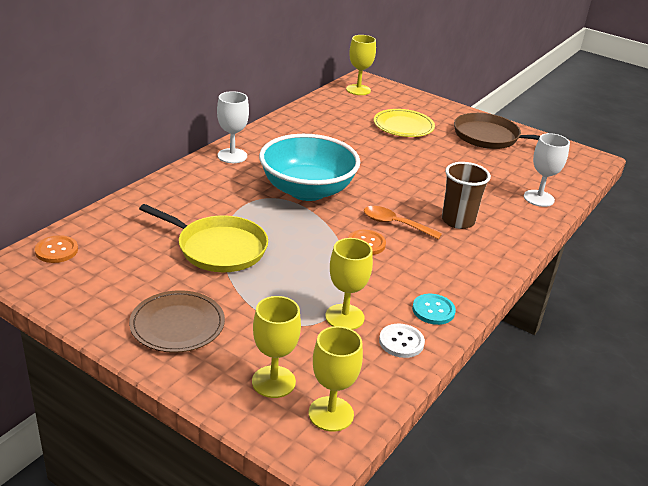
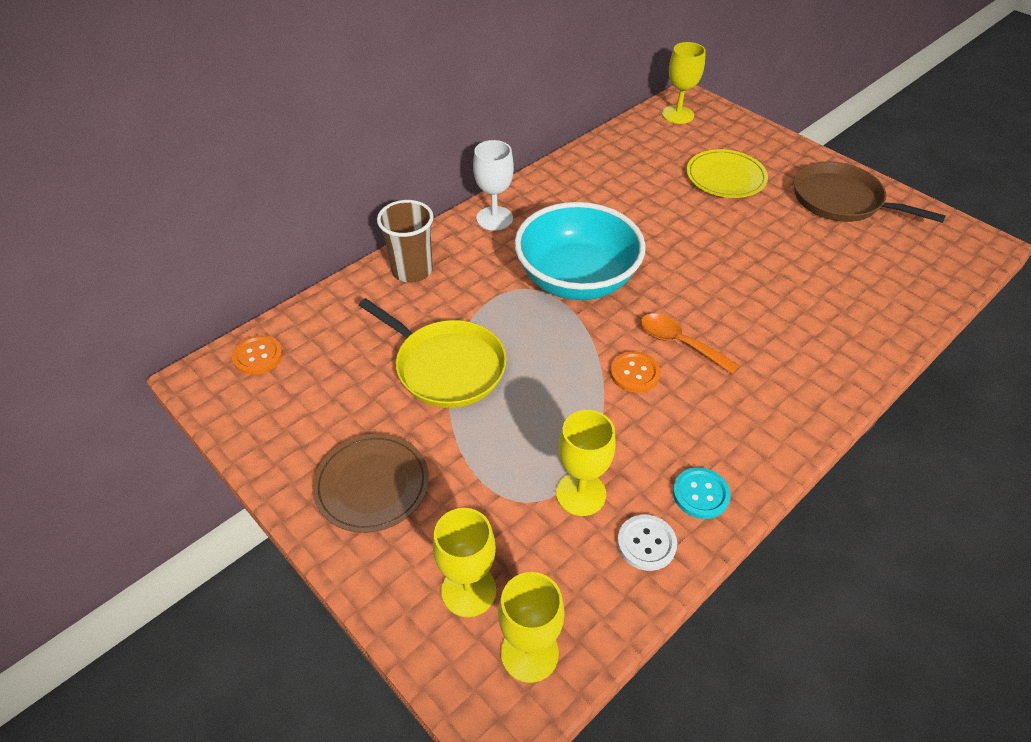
camera: 15 degrees right, 15 degrees up
(458, 221) = (766, 343): brown cup -> brown cup (412, 270)
(538, 198) = (889, 311): white goblet -> none

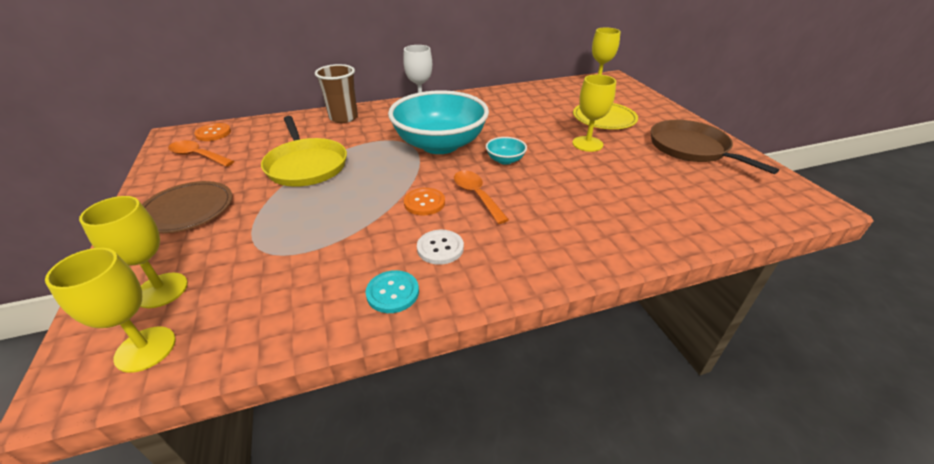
camera: 25 degrees right, 10 degrees down
(283, 401) = (198, 156): none -> orange spoon
(581, 494) = (305, 260): yellow goblet -> yellow goblet (587, 144)
(646, 543) = (314, 310): white button -> white button (440, 248)
(669, 280) = (505, 160): none -> turquoise bowl

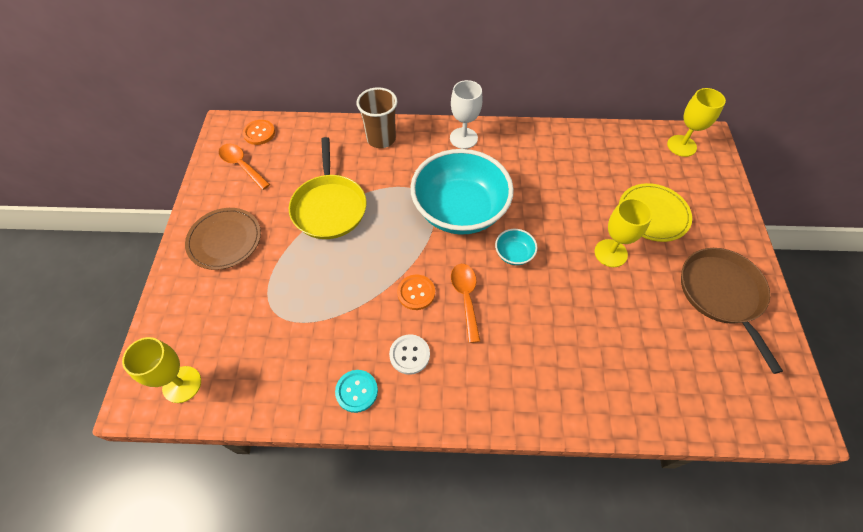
camera: 20 degrees right, 20 degrees up
(161, 290) = (197, 329): yellow goblet -> none

